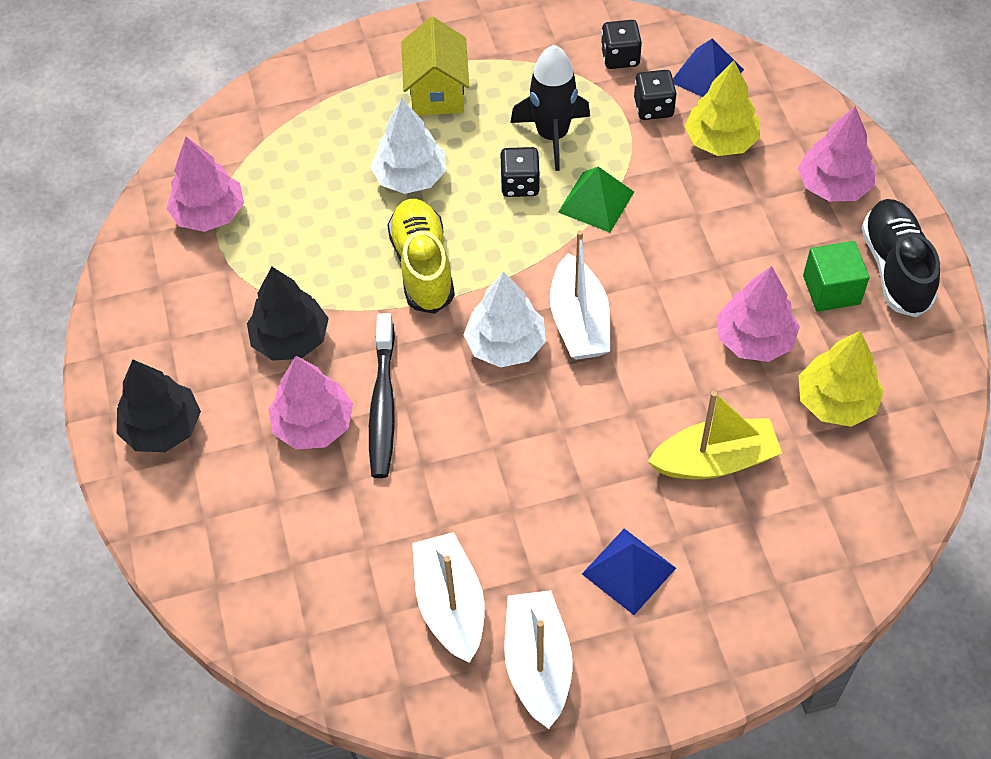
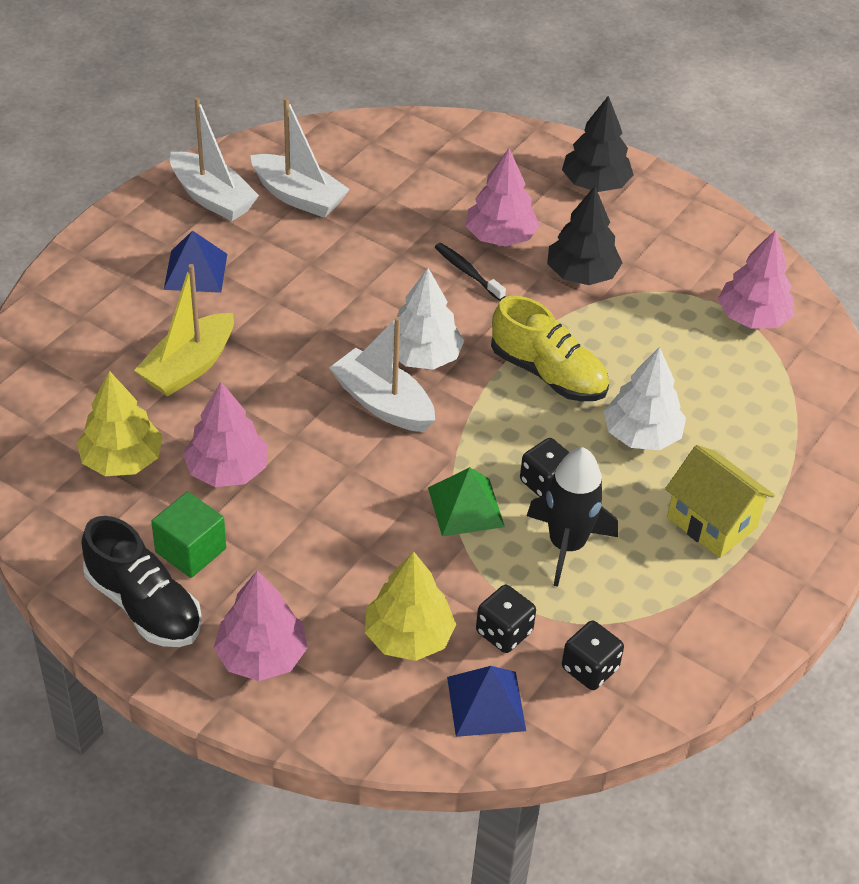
camera: 135 degrees right, 10 degrees down
(383, 405) = (467, 272): black toothbrush -> black toothbrush, size x0.61

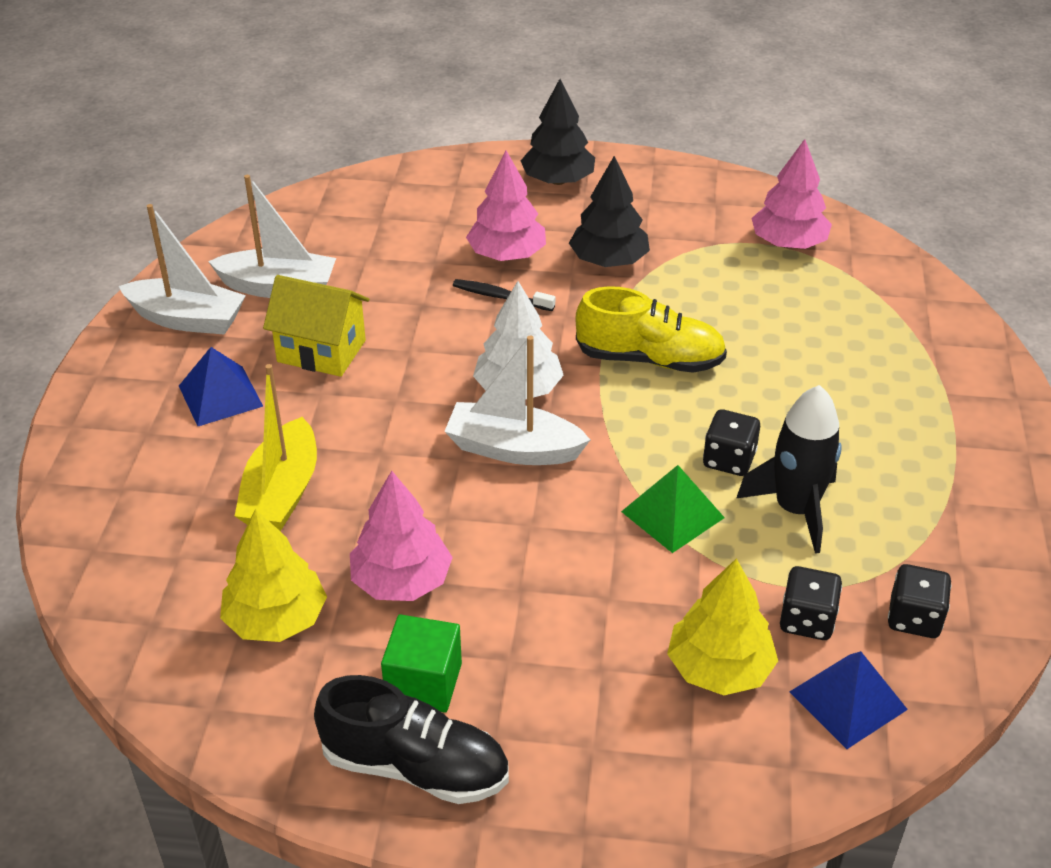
camera: 25 degrees left, 5 degrees down
(261, 656) = (585, 761): pink tree -> none
(641, 434) = (778, 380): white tree -> none
(712, 522) = (905, 433): yellow house -> yellow house (321, 351)

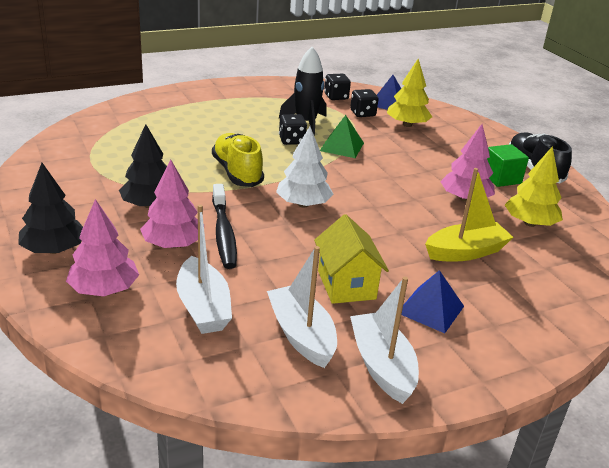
camera: 125 degrees left, 10 degrees down
(500, 297) = (223, 233): black toothbrush -> black toothbrush, size x1.65
(513, 449) = (349, 193): white boat -> white boat (203, 307)
(788, 243) = (85, 153): pink tree -> pink tree (104, 290)

